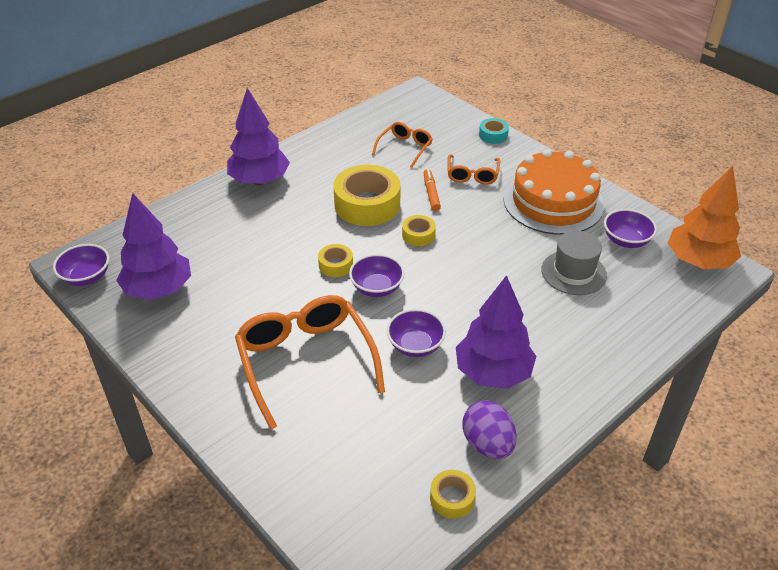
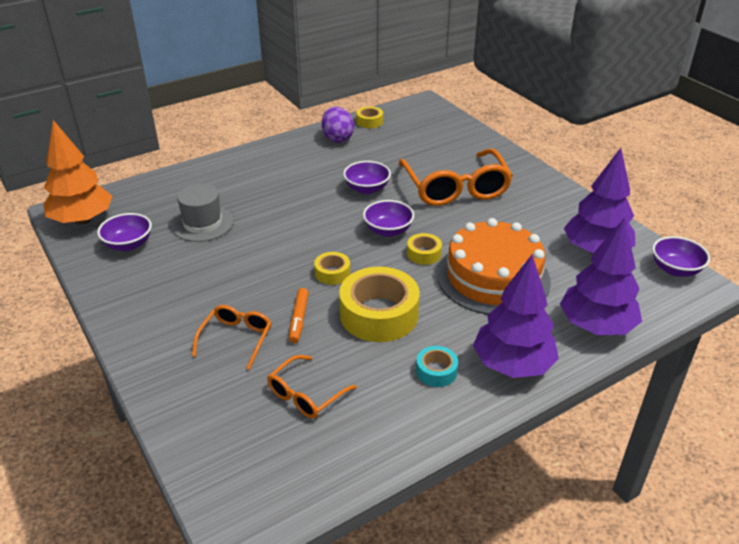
camera: 170 degrees left, 5 degrees down
(493, 135) = (169, 402): turquoise tape -> turquoise tape (436, 371)
(493, 373) = (315, 169): purple tree -> purple tree (596, 326)
(553, 202) = (166, 292): orange cake -> orange cake (493, 277)

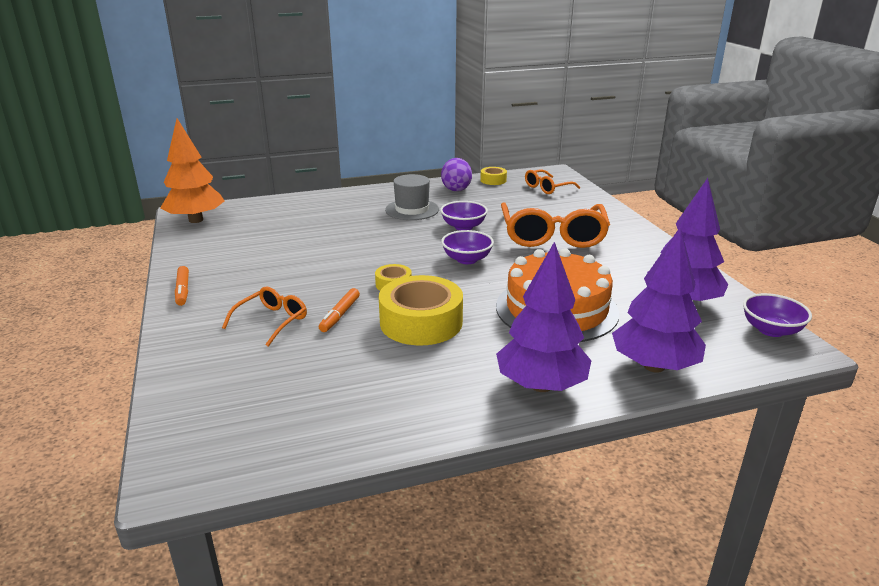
camera: 15 degrees right, 10 degrees down
(123, 317) = (182, 290): none -> orange marker
(128, 244) = (222, 241): purple bowl -> none
(202, 224) = (296, 234): grey hat -> grey hat (412, 210)
(306, 395) = (310, 376): orange glasses -> orange glasses (547, 188)
(424, 254) = (493, 281): yellow tape -> none
(436, 371) = (454, 378): turquoise tape -> none

